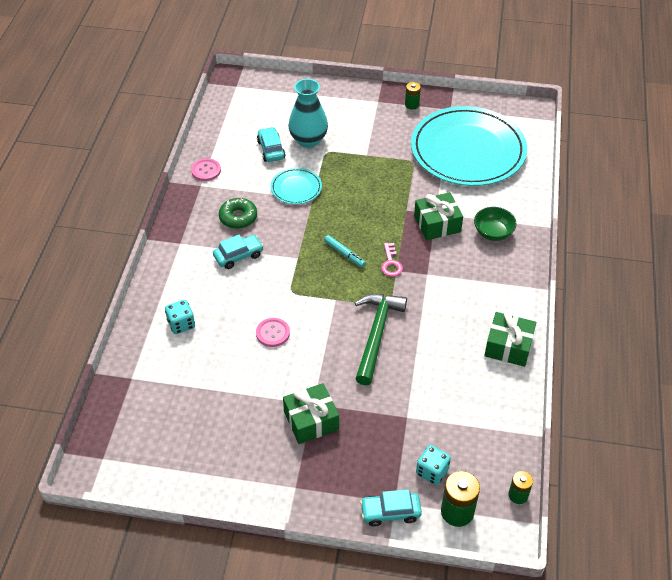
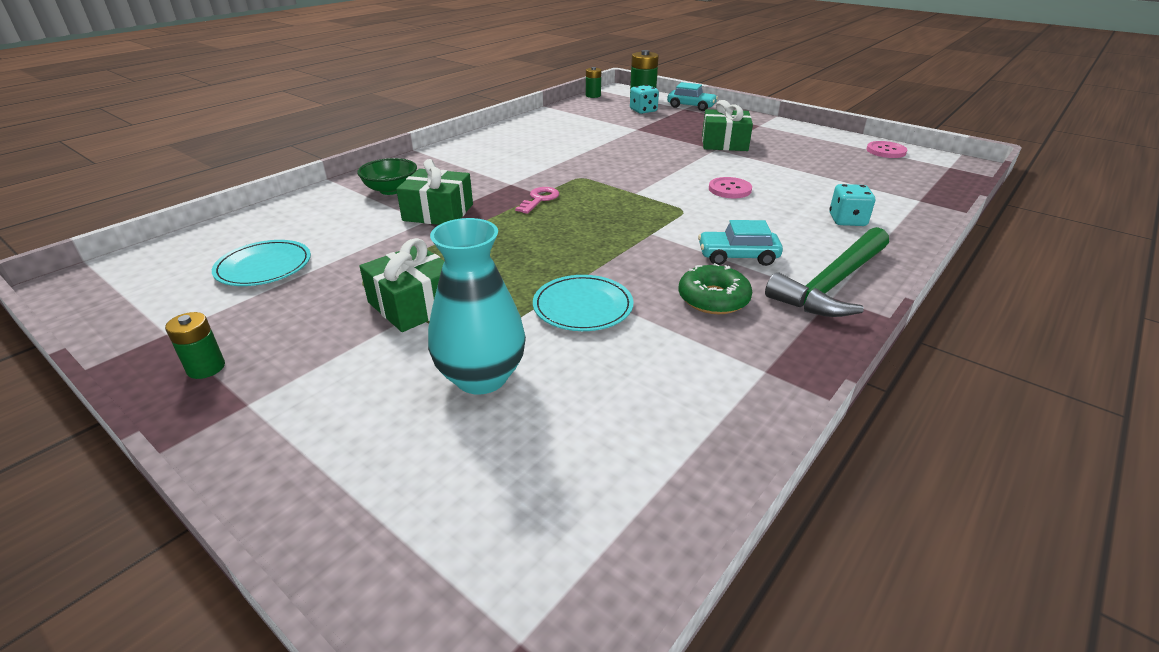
camera: 150 degrees left, 15 degrees down
(206, 170) = (742, 395): pink button -> pink button (886, 151)
(271, 150) = (574, 387): turquoise car -> none
(344, 254) = (586, 220): turquoise marker -> none
(376, 334) = (615, 165): green hammer -> green hammer (832, 284)
(468, 150) = (264, 267): turquoise plate -> turquoise plate, size x0.43
(508, 346) = (503, 135): green gift -> green gift (414, 304)

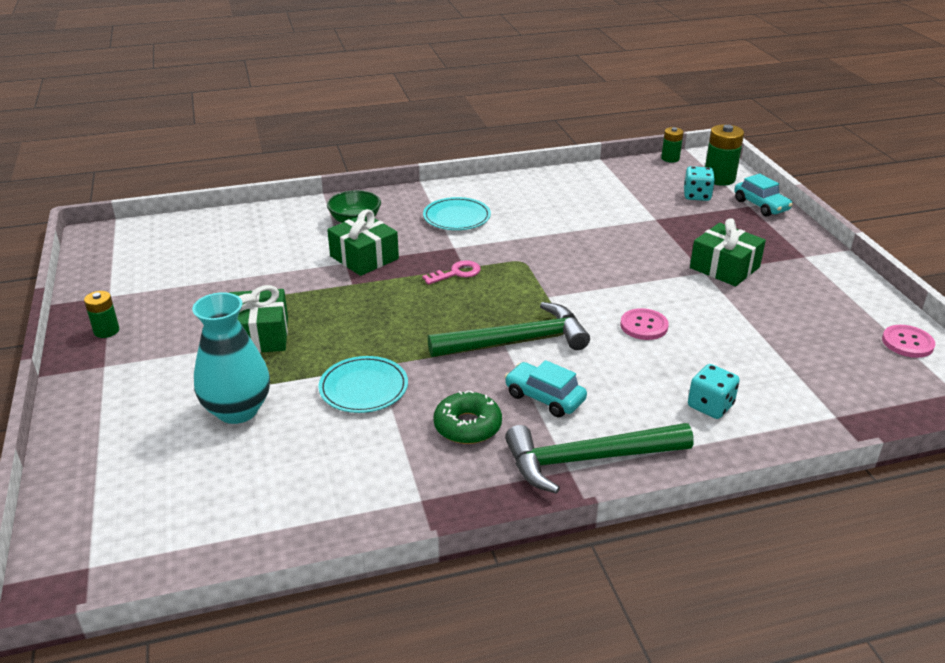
camera: 35 degrees right, 0 degrees up
(264, 267) = (204, 264): turquoise plate -> turquoise plate (456, 217)
(658, 228) = (517, 341): none -> green hammer

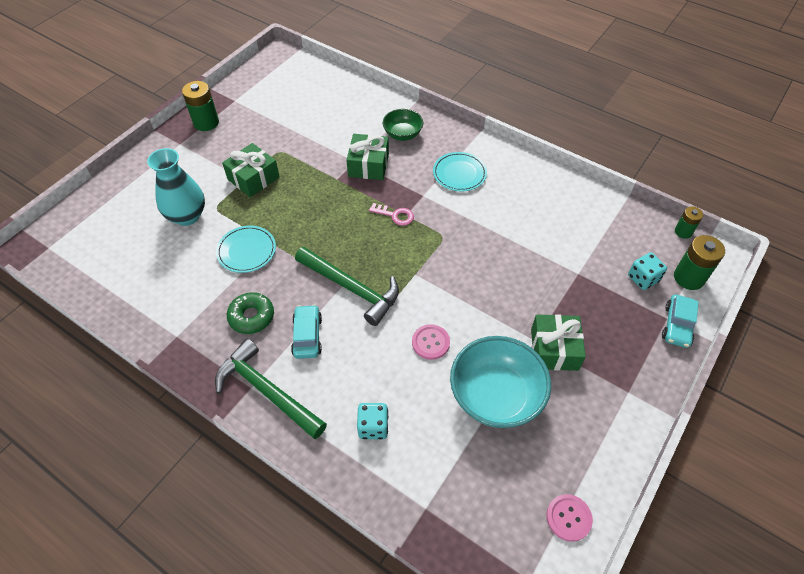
camera: 50 degrees right, 20 degrees up
(106, 331) = (206, 123): green battery -> green battery, size x1.65
(744, 319) = (495, 396): none -> turquoise bowl

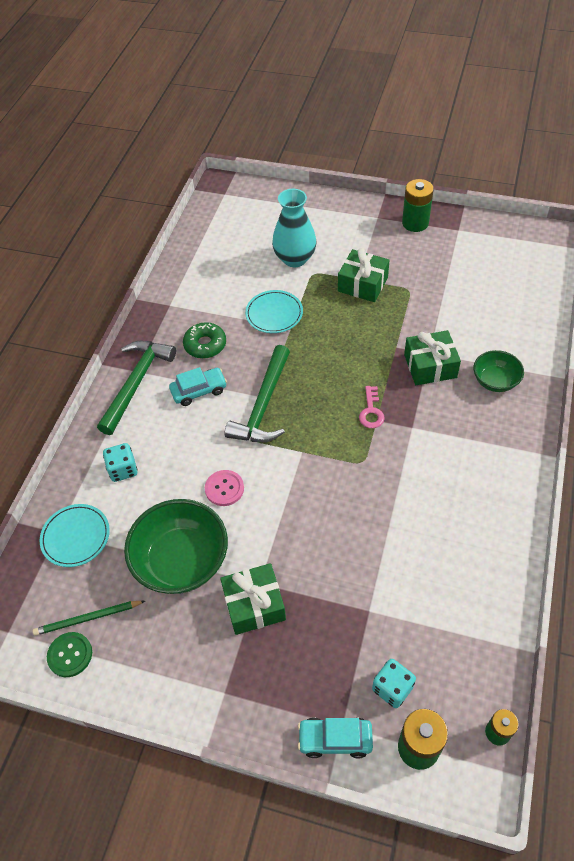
camera: 75 degrees right, 0 degrees up
(459, 173) = (463, 452): turquoise plate -> turquoise plate (75, 537)
(495, 396) = (182, 561): turquoise bowl -> green bowl
(534, 494) = (87, 618): none -> green pencil
(568, 518) = (70, 655): pink button -> green button

